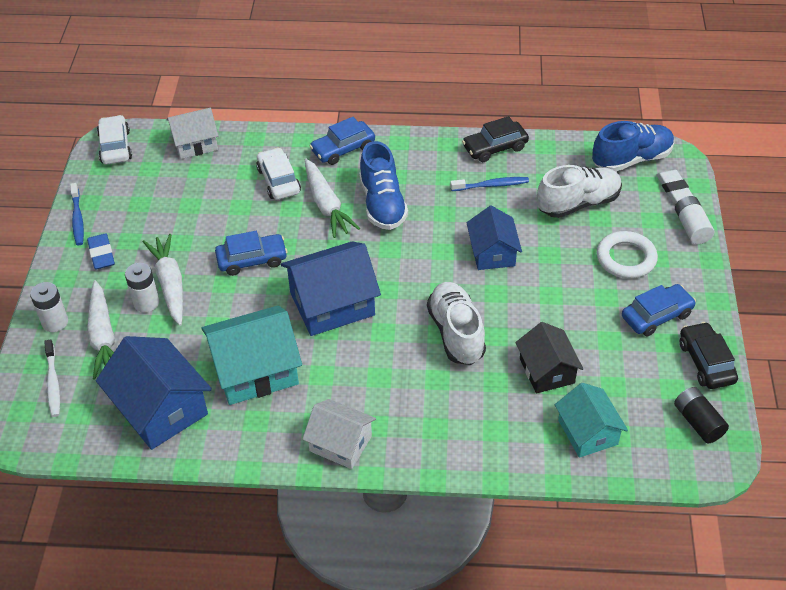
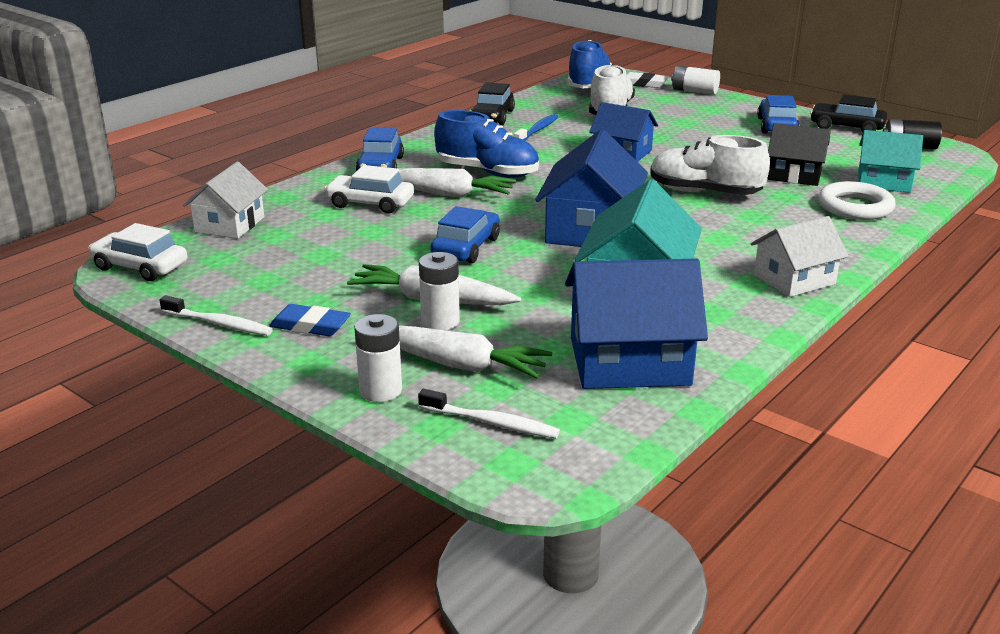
camera: 55 degrees left, 20 degrees down
(77, 219) = (219, 323): blue toothbrush -> white toothbrush
(626, 258) = (698, 116): white ring -> white ring (855, 207)

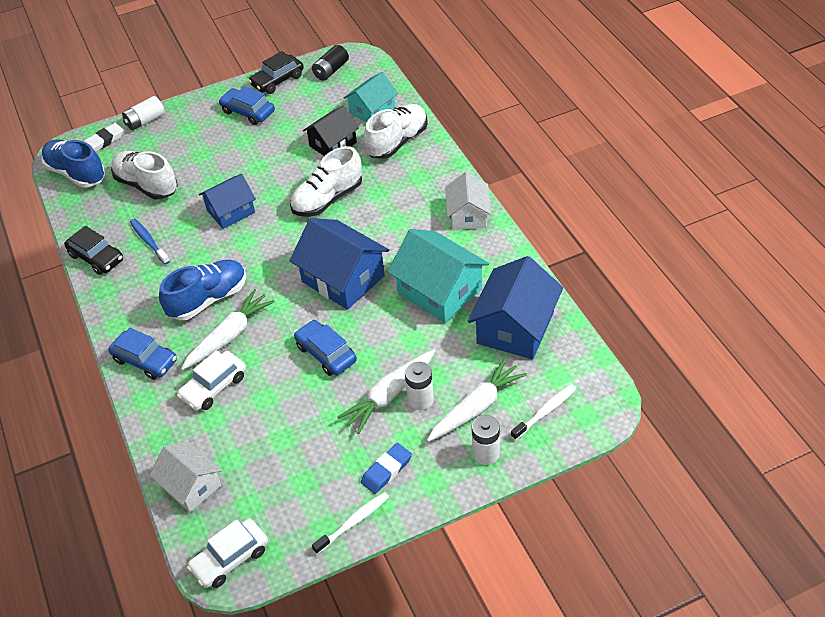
camera: 60 degrees left, 20 degrees up
(855, 207) = (397, 142): white ring -> white shoe

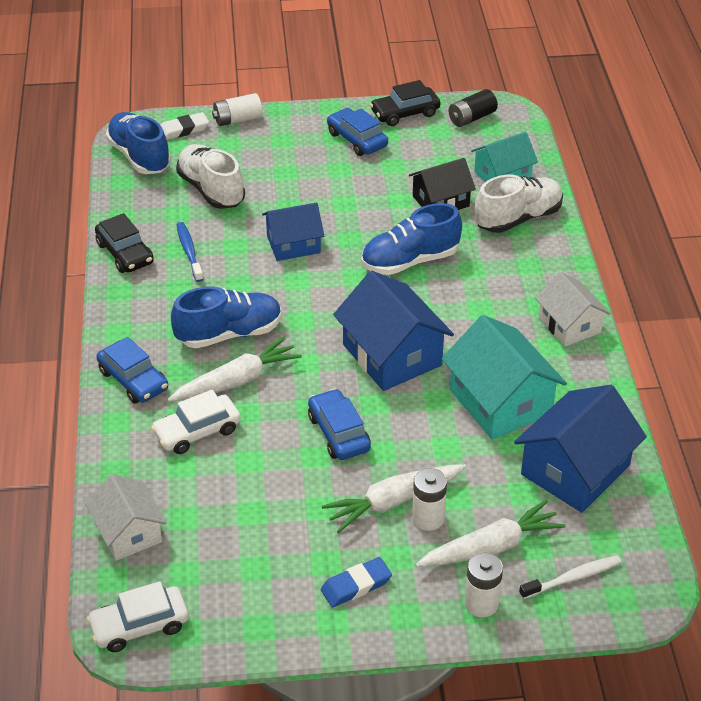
camera: 15 degrees right, 5 degrees down
(327, 199) = (410, 261): white shoe -> blue shoe
(353, 522) = (294, 631): white toothbrush -> none
(468, 215) = (569, 325): white house -> white house turned 45 degrees counterclockwise

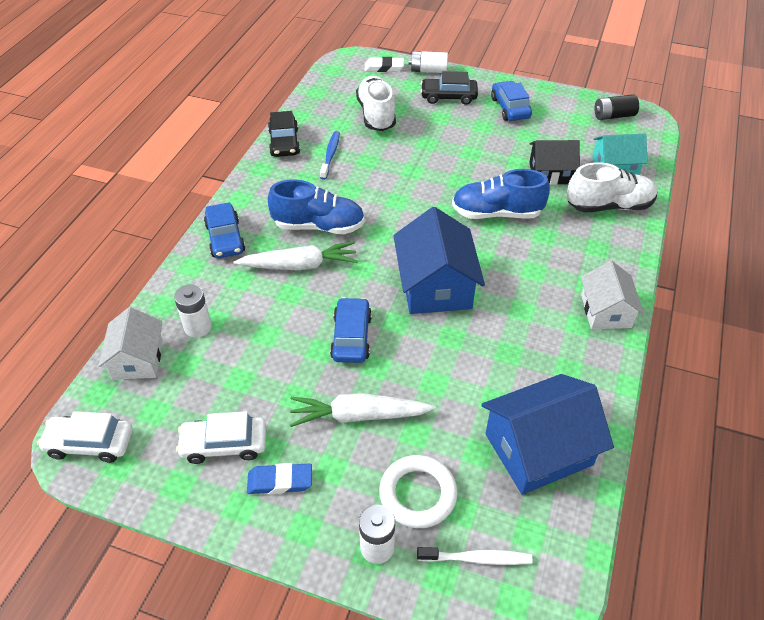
camera: 25 degrees right, 5 degrees up
(139, 156) = (341, 78): blue shoe -> none
(197, 431) = (243, 296): white car -> white car (224, 445)
(293, 244) = (412, 172): blue house -> none
(405, 113) = (560, 98): black car -> black car (448, 97)
(428, 518) = (379, 443): white battery -> white battery (198, 327)
(490, 547) = (418, 494): white carrot -> white ring
(500, 402) = (504, 359): turquoise house -> none

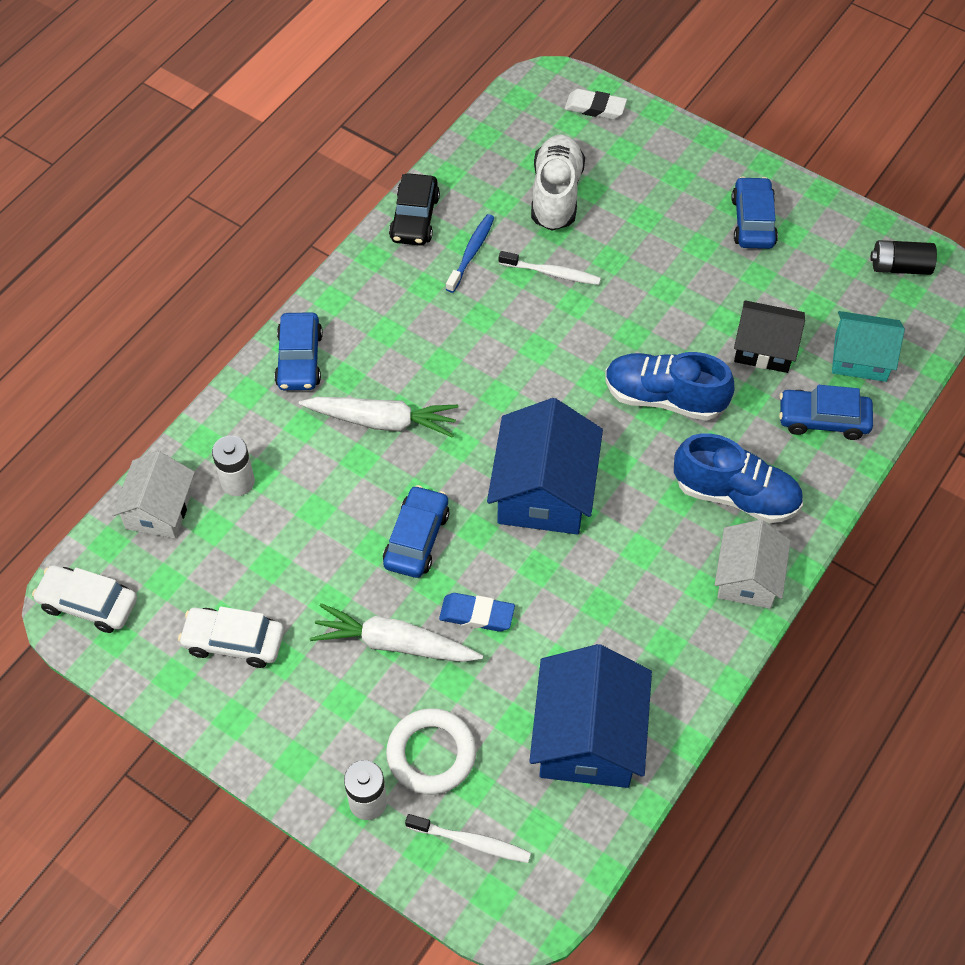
camera: 15 degrees right, 10 degrees up
(280, 481) = (284, 700): blue eraser -> blue eraser (477, 615)
(318, 226) = (423, 366): blue shoe -> blue shoe (735, 495)
(390, 157) = (552, 273): none -> white toothbrush
(428, 70) = (658, 126): white battery -> none
(448, 97) = (670, 182): black car -> none
(538, 449) = (588, 736): blue house -> blue house turned 75 degrees counterclockwise
(608, 206) = (823, 420): white shoe -> blue car

